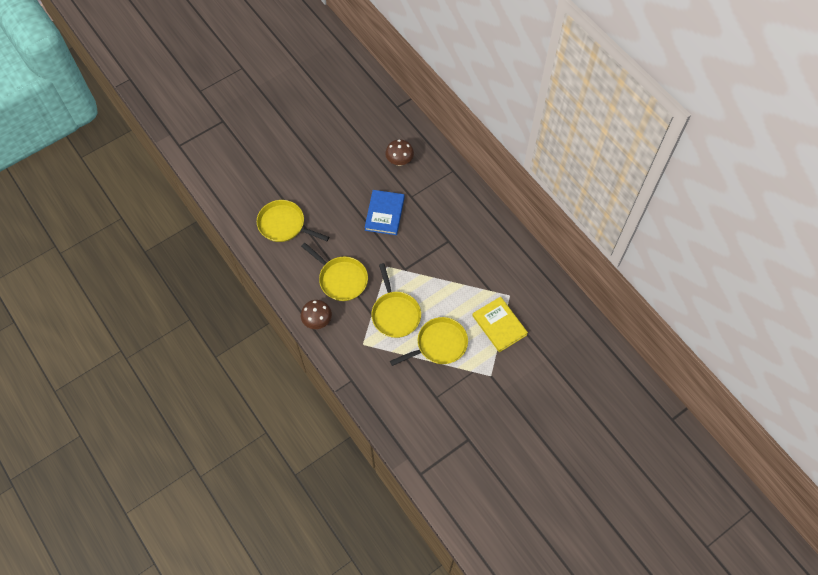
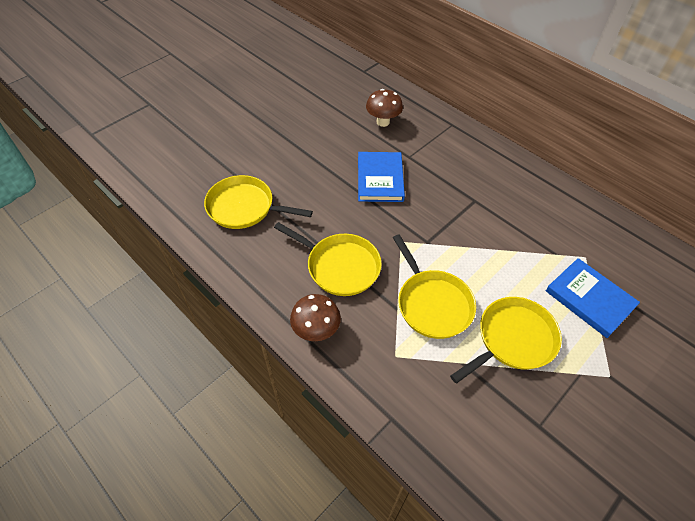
camera: 10 degrees left, 10 degrees down
(499, 325) = (589, 299): yellow book -> blue book

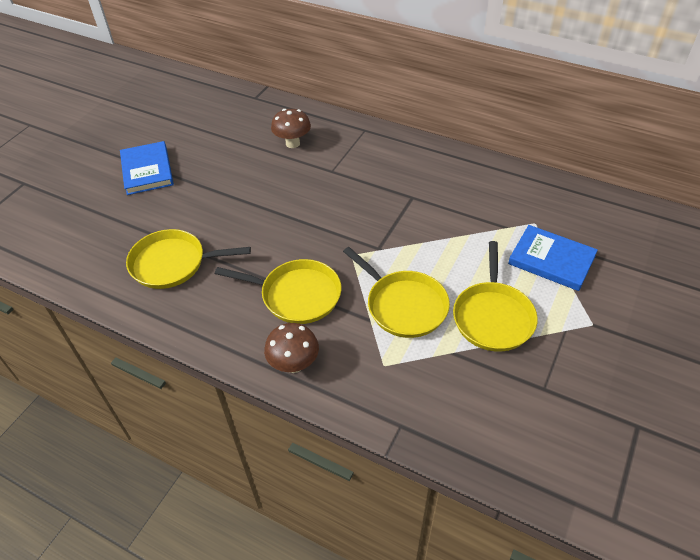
camera: 15 degrees left, 5 degrees down
(380, 179) = (309, 200): blue book -> blue book (147, 170)
(513, 339) = (493, 317): yellow pan -> yellow pan turned 150 degrees clockwise

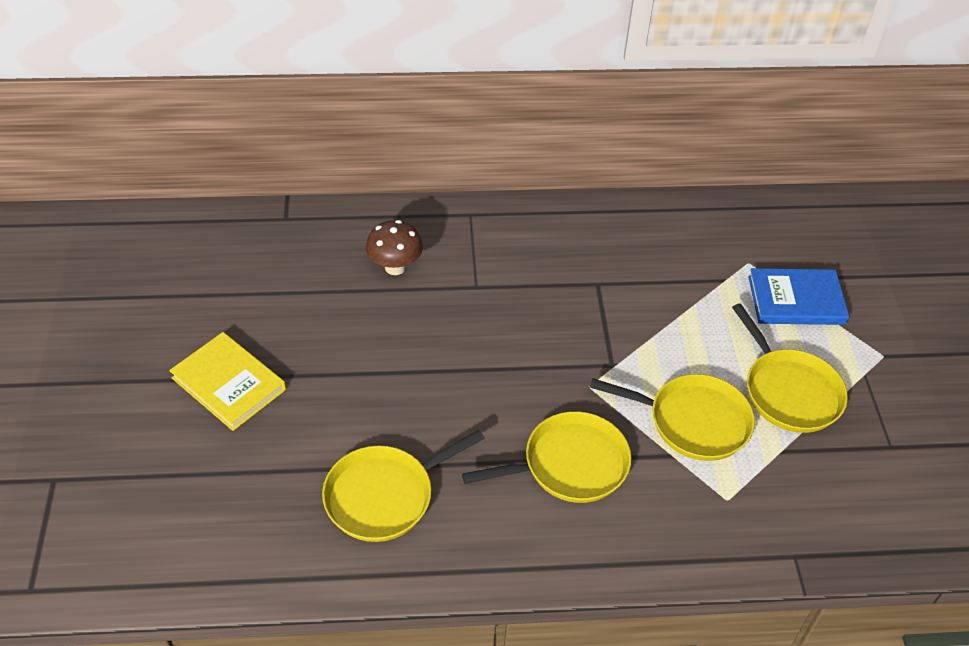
camera: 35 degrees left, 0 degrees up
(147, 170) = (228, 384): blue book -> yellow book
(294, 364) = (636, 547): brown mushroom -> none

